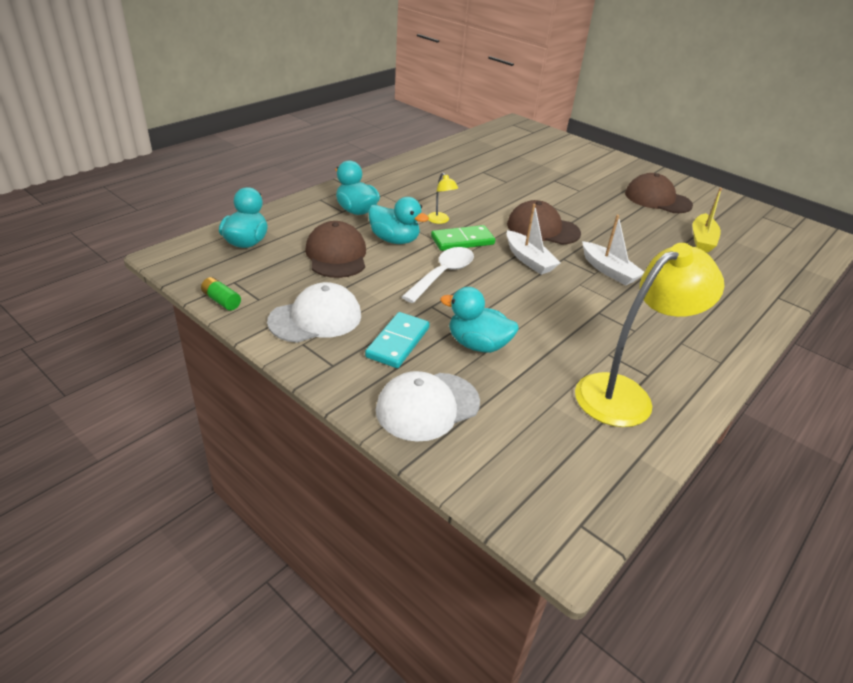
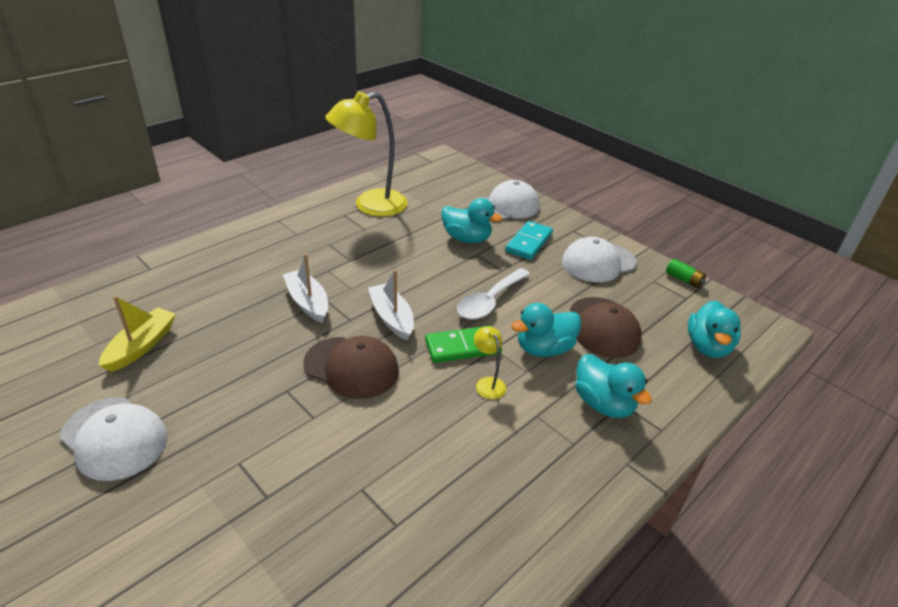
camera: 175 degrees left, 0 degrees up
(394, 240) = (544, 349): turquoise duck -> turquoise duck turned 60 degrees counterclockwise
(657, 199) = (114, 438): brown cap -> white cap

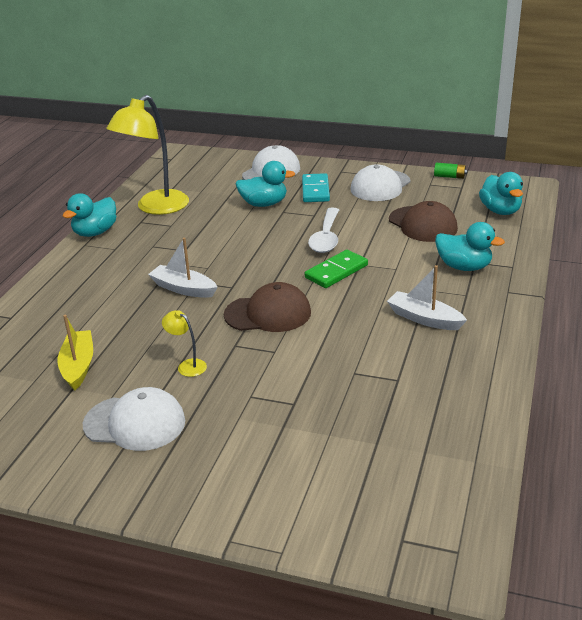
camera: 25 degrees left, 5 degrees down
(391, 317) = (263, 274): white boat -> white boat (424, 319)
(487, 383) = (376, 285): yellow lamp -> yellow lamp (187, 365)
(544, 349) = (394, 251): turquoise duck -> turquoise duck (95, 232)

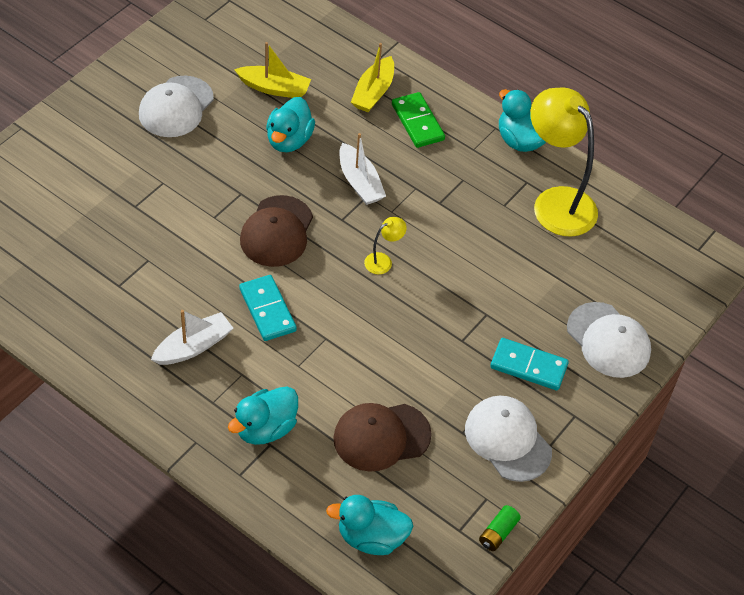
camera: 105 degrees right, 20 degrees up
(62, 309) = (373, 92): none -> yellow boat
(183, 289) = (360, 182): white boat -> white boat turned 105 degrees clockwise
(187, 365) = (231, 154): yellow lamp -> yellow lamp (383, 261)
(264, 204) = (516, 302): turquoise duck -> turquoise duck (289, 140)
(326, 238) = (400, 331): white spoon -> none
(336, 271) = (322, 312): green domino -> green domino (417, 122)
(355, 295) = (267, 310): none -> turquoise domino

